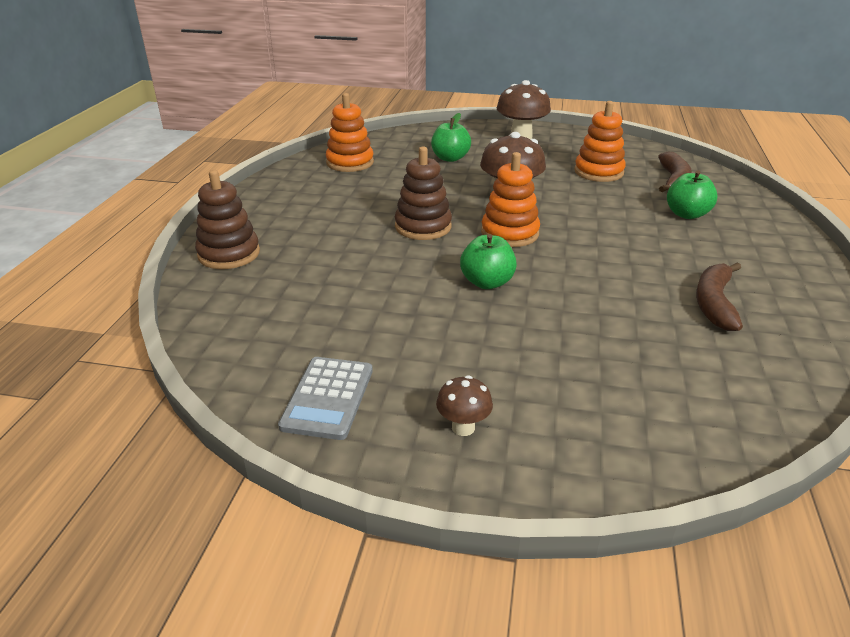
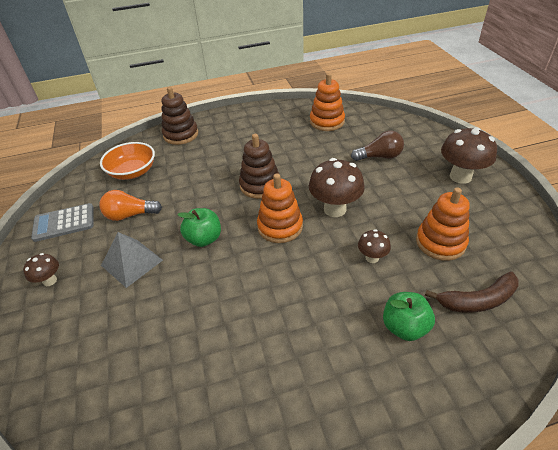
camera: 65 degrees right, 10 degrees up
(270, 311) = (132, 172): none -> orange bowl
(378, 329) = (130, 215): none -> orange light bulb
(450, 158) = (379, 157): green apple -> brown light bulb
(485, 344) = (131, 262): none -> grey pyramid
(595, 203) = (372, 258): none -> brown mushroom
(714, 303) = (243, 380): brown banana -> none

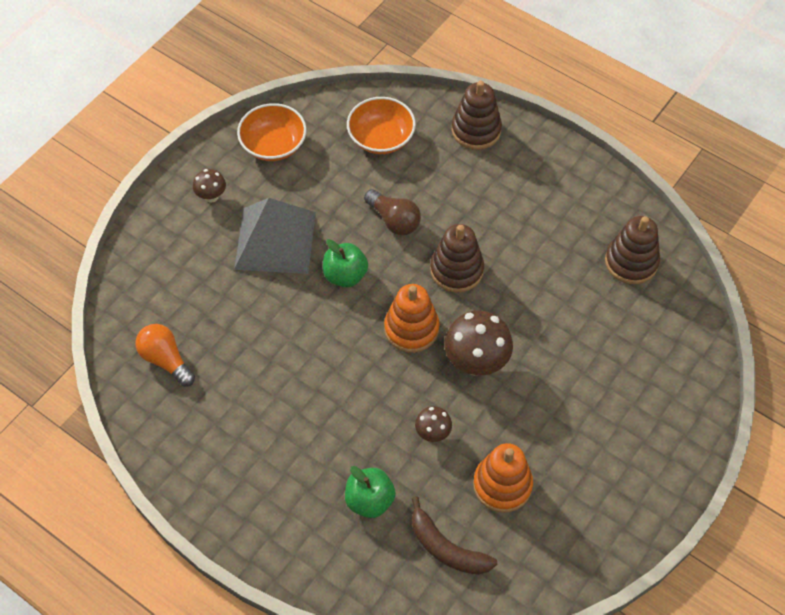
camera: 50 degrees right, 15 degrees up
(64, 223) = (273, 144): grey calculator -> orange bowl
(130, 215) = (325, 189): orange light bulb -> orange light bulb (166, 360)
(131, 262) = (275, 240): grey pyramid -> grey pyramid, size x1.52
(327, 122) = (631, 262): orange stacking toy -> brown stacking toy
(379, 157) = (604, 358): brown light bulb -> brown light bulb (394, 220)
(460, 176) = (635, 460): brown mushroom -> none

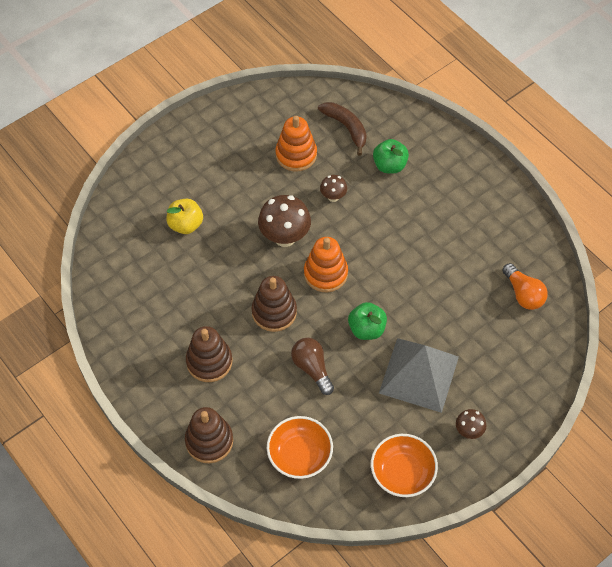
camera: 165 degrees left, 0 degrees up
(604, 350) = (186, 225): none -> yellow apple
(631, 262) = (131, 285): brown stacking toy -> brown stacking toy (209, 361)

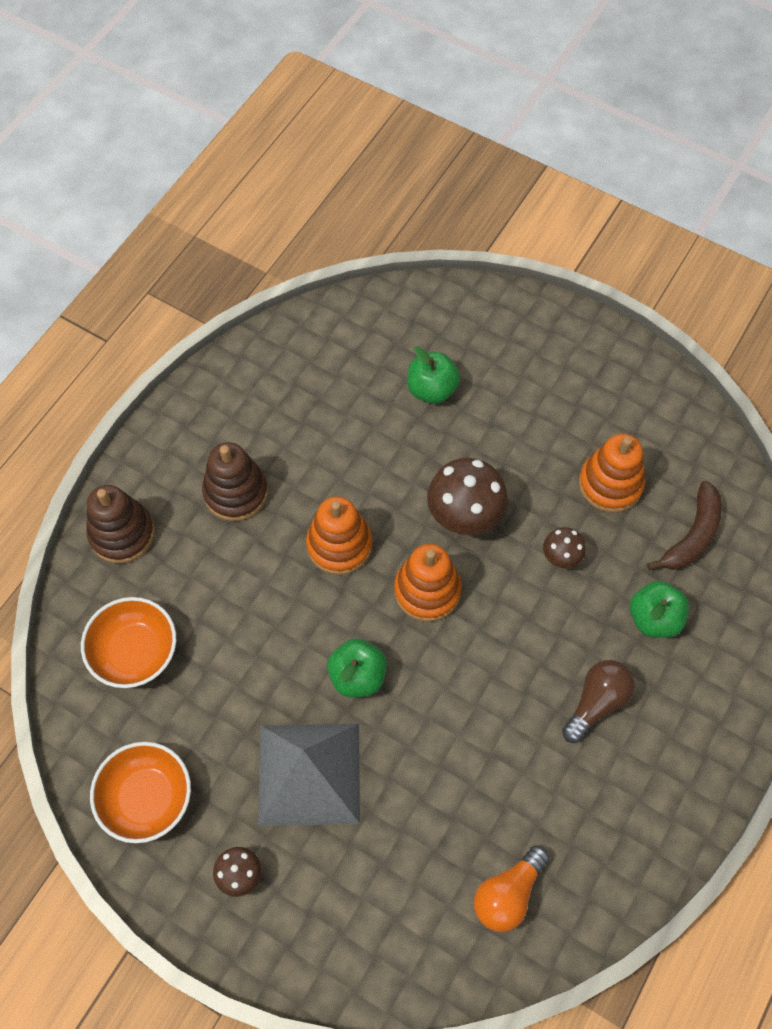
camera: 70 degrees right, 5 degrees up
(186, 225) = (432, 389): yellow apple -> green apple
(274, 312) = (339, 545): brown stacking toy -> orange stacking toy
(312, 368) = (269, 623): brown light bulb -> brown light bulb (596, 703)

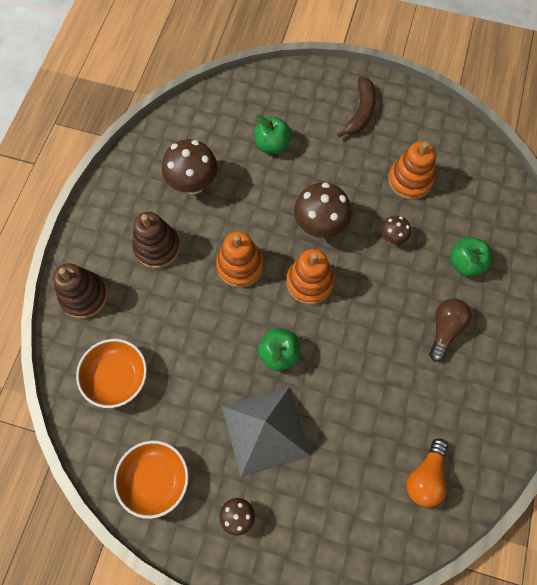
camera: 15 degrees left, 5 degrees up
(308, 418) = (193, 184): none -> brown mushroom
(692, 535) = (473, 202): brown banana -> brown banana (360, 112)

